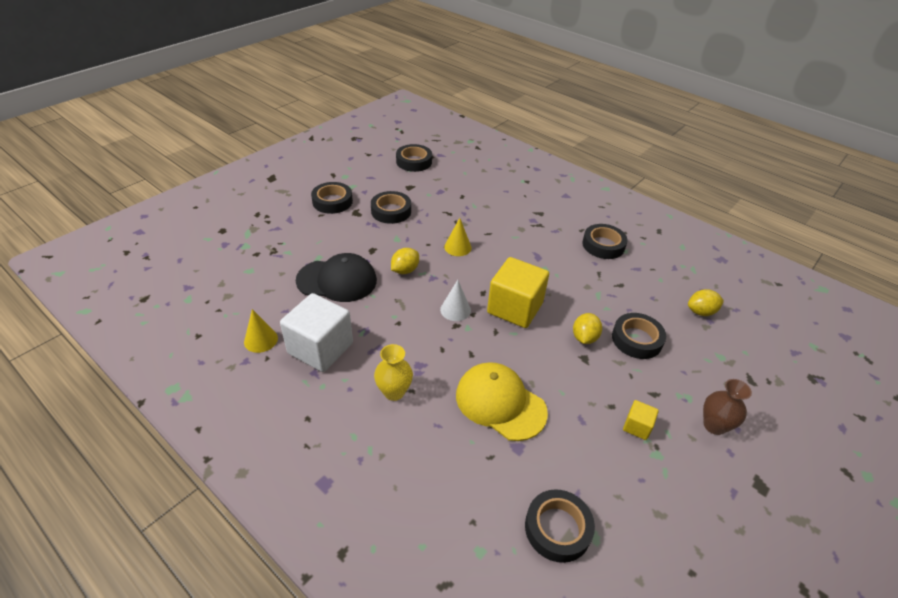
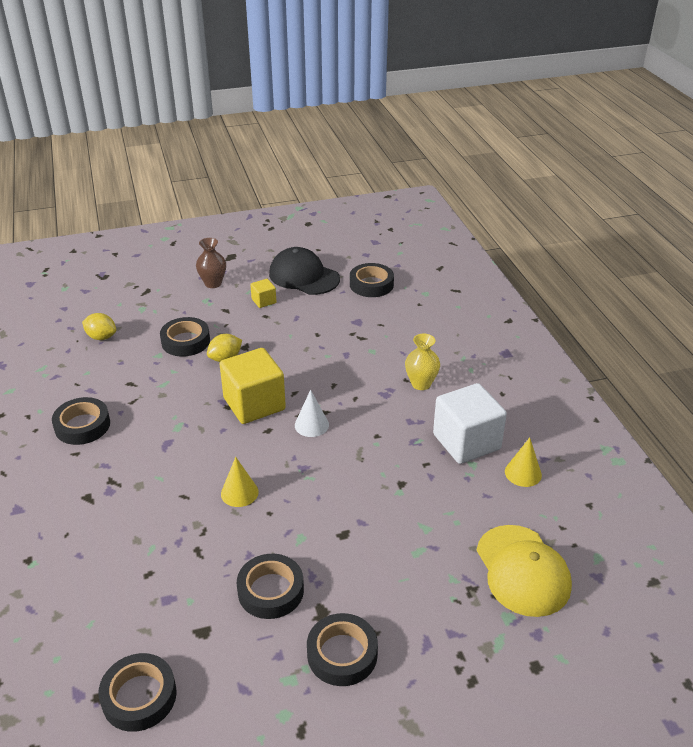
camera: 145 degrees left, 5 degrees down
(337, 280) = (411, 508): black cap -> black cap (304, 276)
(405, 270) = (326, 488): yellow lemon -> none
(500, 403) = (344, 346): yellow cap -> yellow cap (522, 570)

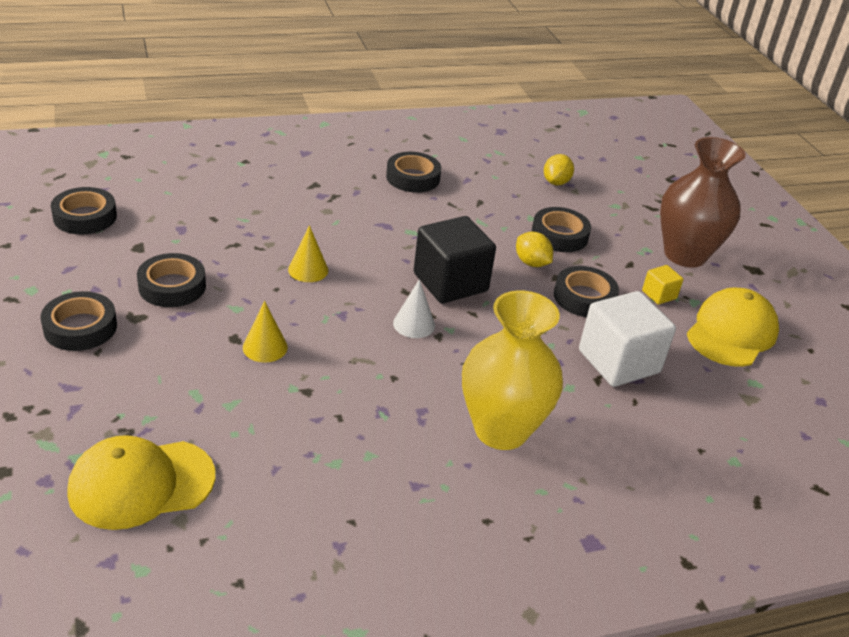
camera: 85 degrees right, 0 degrees up
(213, 283) = (685, 255): brown vase -> brown vase, size x1.94
(254, 404) = (450, 282): yellow cube -> black cube
(304, 276) = (731, 332): black cap -> yellow cap
(371, 284) = (736, 400): black tape -> black tape (584, 297)
(421, 384) = (501, 430): yellow vase -> yellow vase, size x1.94
(466, 442) = (379, 463): white cube -> white cube (619, 361)
(523, 473) = (311, 515): yellow cone -> yellow cone (265, 347)

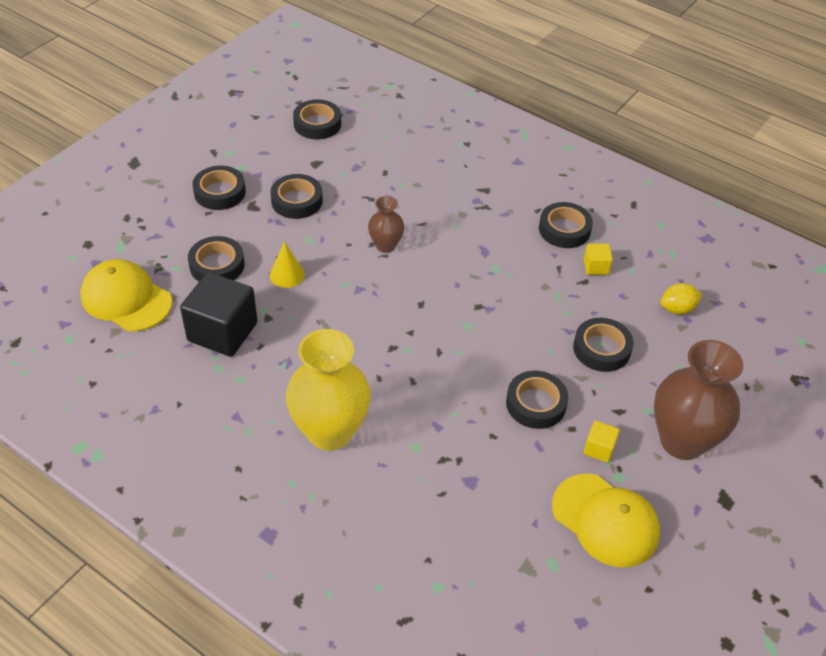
camera: 55 degrees right, 10 degrees up
(186, 386) = (217, 265): none -> black tape
(308, 270) = (385, 245): yellow cone -> brown vase
(414, 324) = (390, 328): white cone -> none
(450, 282) = (460, 321): black cube -> black cube (222, 332)
(471, 188) = (596, 267): none -> yellow cube
(531, 263) = (541, 351): yellow lemon -> none
(619, 361) = (479, 462): white cube -> none
(731, 332) = (605, 520): yellow cap -> yellow cap turned 45 degrees clockwise

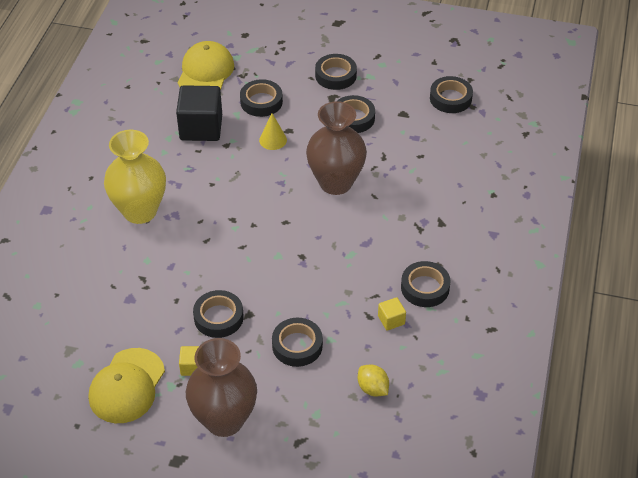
camera: 70 degrees right, 0 degrees up
(385, 245) = (335, 183): brown vase -> brown vase, size x1.94

